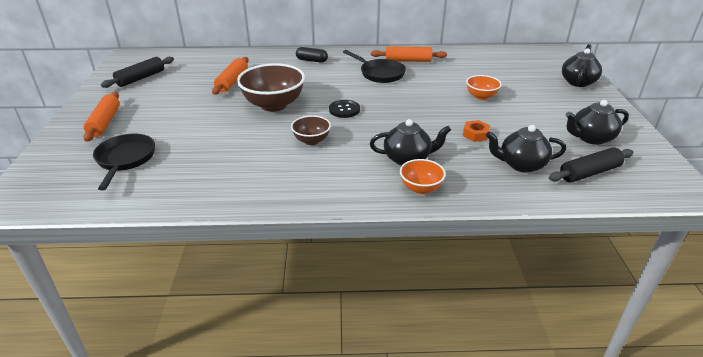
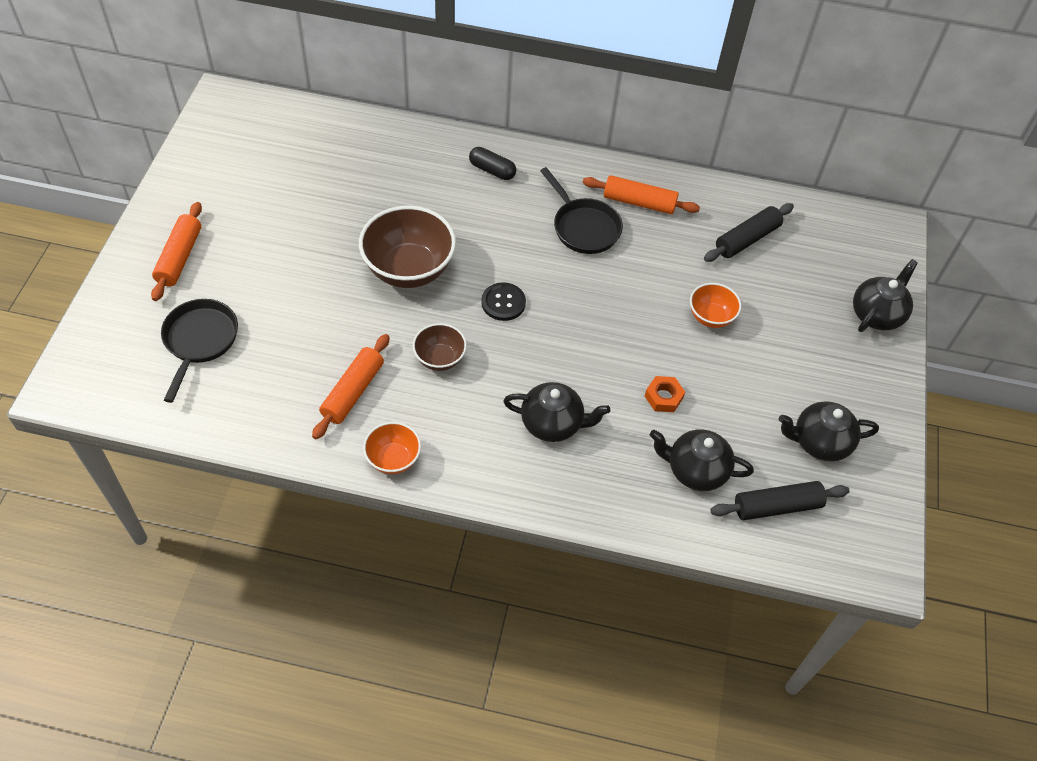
camera: 10 degrees right, 20 degrees up
(141, 78) = (236, 163): black rolling pin -> black rolling pin (747, 239)
(232, 81) = (363, 199): orange rolling pin -> orange rolling pin (353, 392)
(420, 188) = (548, 481): orange bowl -> orange bowl (393, 459)

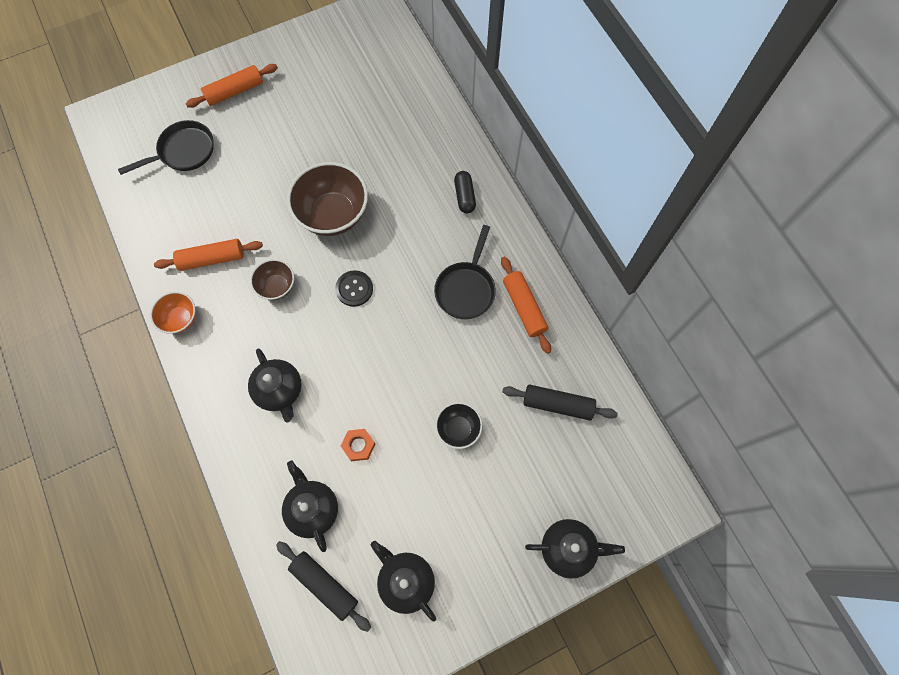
camera: 55 degrees right, 15 degrees up
(711, 317) = (458, 429): orange bowl -> black bowl

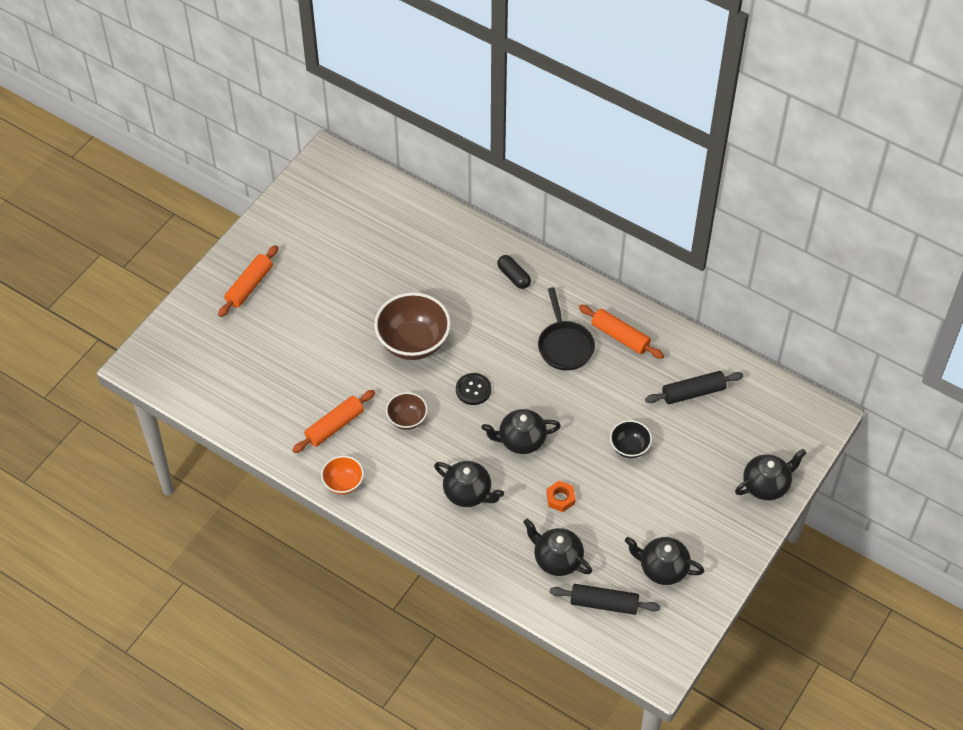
camera: 30 degrees left, 15 degrees down
(183, 151) = (241, 356): black pan -> none
(363, 364) = (521, 440): none -> black teapot

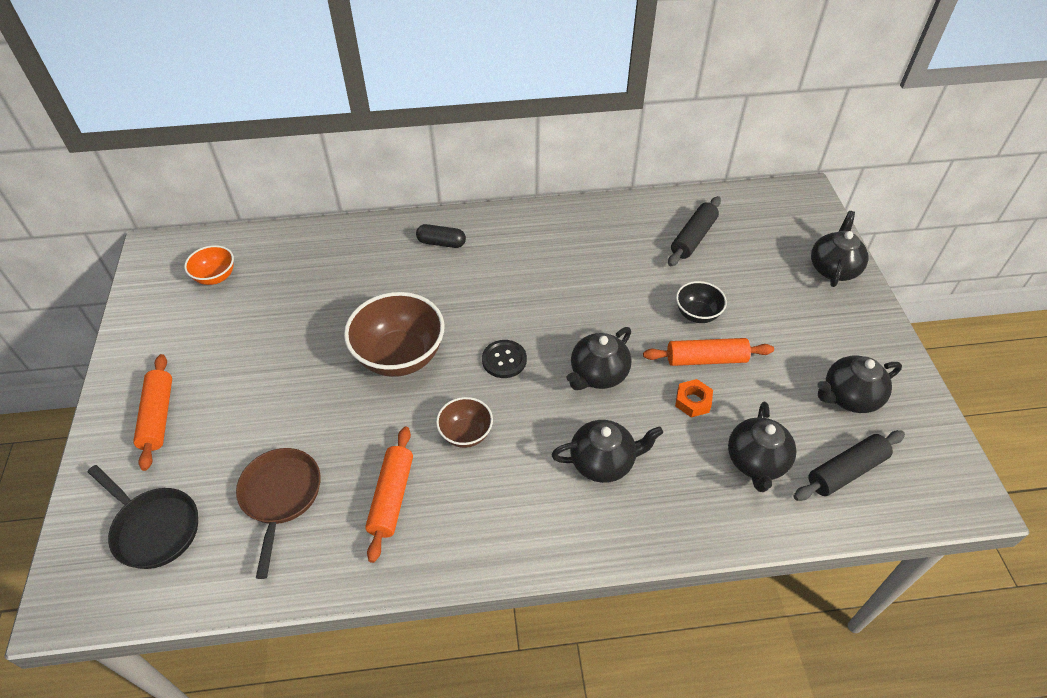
camera: 40 degrees left, 5 degrees down
(278, 383) = (281, 496): none -> brown pan
(343, 483) = (461, 554): orange bowl -> orange bowl (216, 277)
(557, 559) = (756, 462): black teapot -> black teapot turned 75 degrees counterclockwise
(564, 345) = (547, 269): black pan -> black pan (154, 528)
(620, 336) = (586, 233): orange rolling pin -> orange rolling pin (706, 359)

